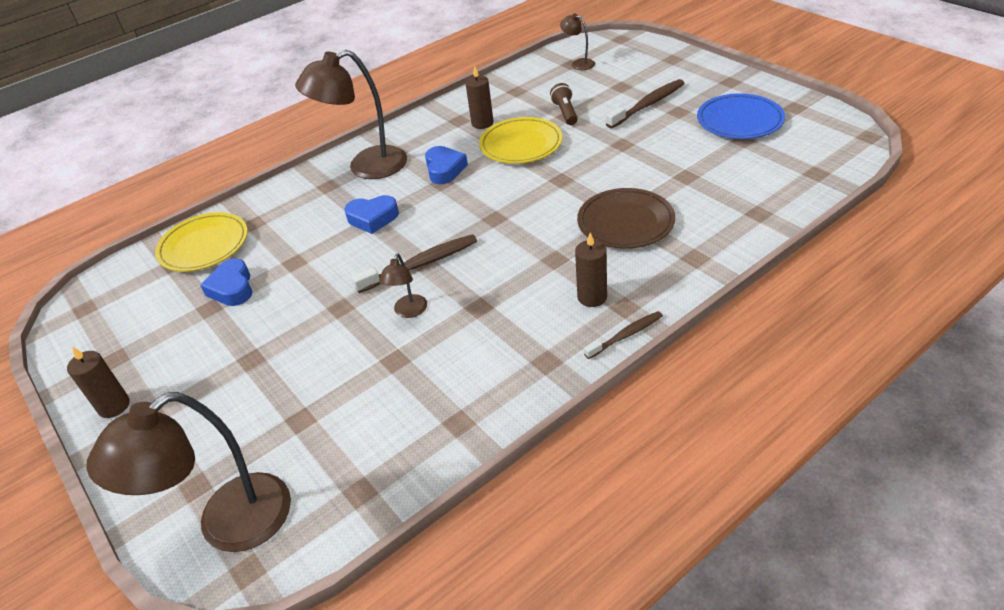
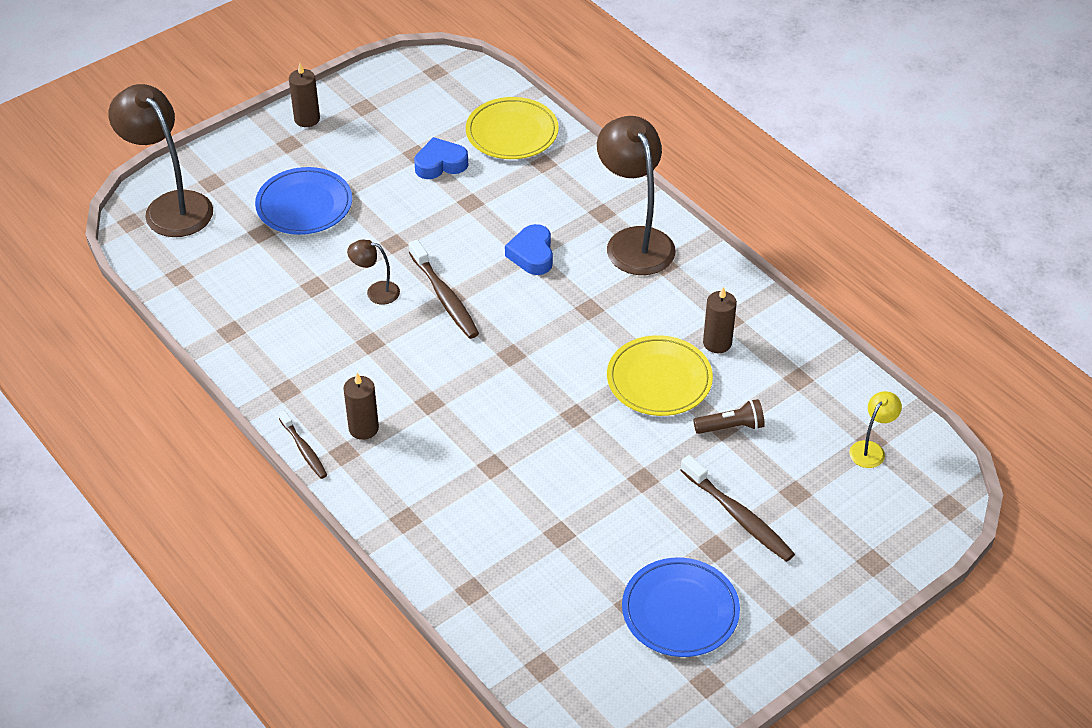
camera: 85 degrees right, 5 degrees up
(264, 387) = (304, 205): none -> blue plate
(444, 169) = (616, 310): blue heart -> none
(578, 63) = (871, 449): brown lamp -> yellow lamp
(625, 222) = (479, 466): brown plate -> none

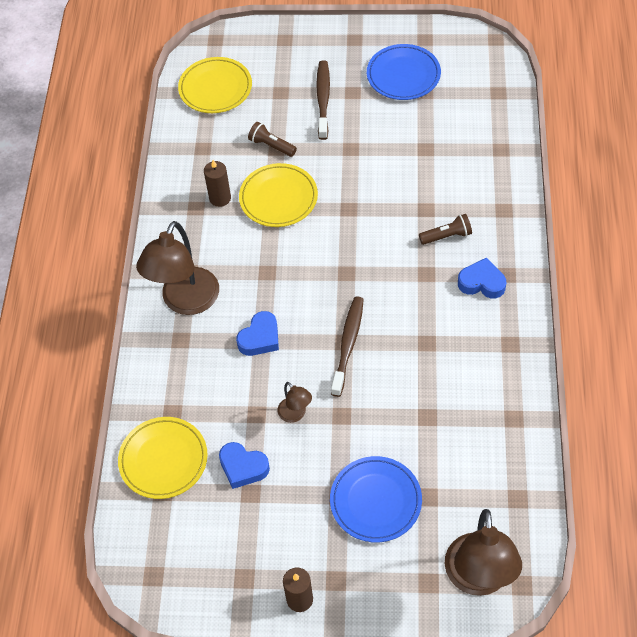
camera: 135 degrees left, 10 degrees up
(304, 449) = (530, 292): brown toothbrush -> none
(363, 428) = (482, 283): brown candle -> blue heart
(376, 292) = (389, 381): brown lamp -> brown lamp (295, 414)
(443, 452) = (447, 236): none -> brown flashlight
(871, 449) = (215, 88): yellow lamp -> yellow plate

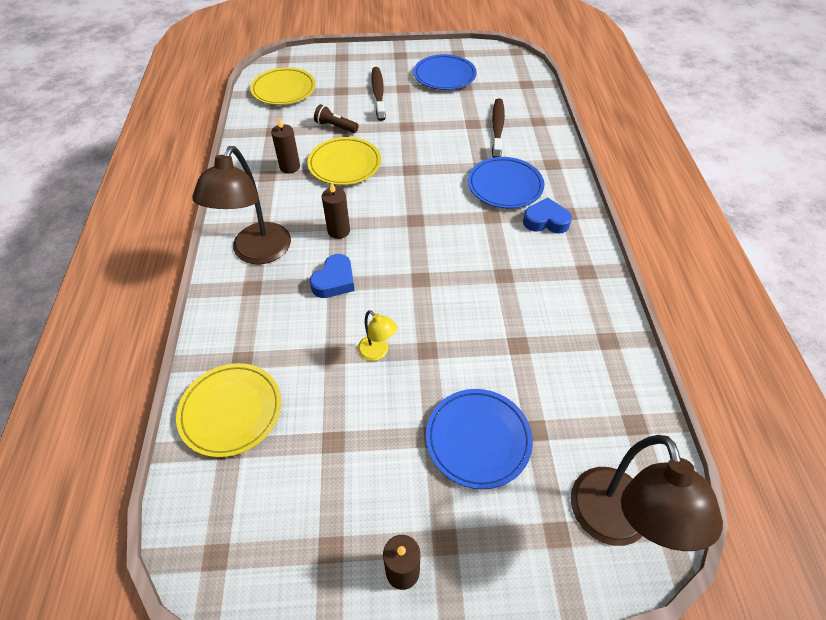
camera: 10 degrees left, 5 degrees down
(243, 467) = (323, 413): blue heart -> none
(267, 281) = (338, 231): none -> brown candle
(295, 414) = (377, 352): brown lamp -> yellow lamp
(348, 344) = (425, 281): brown toothbrush -> brown toothbrush (497, 128)
(447, 236) = (505, 186): brown flashlight -> blue plate

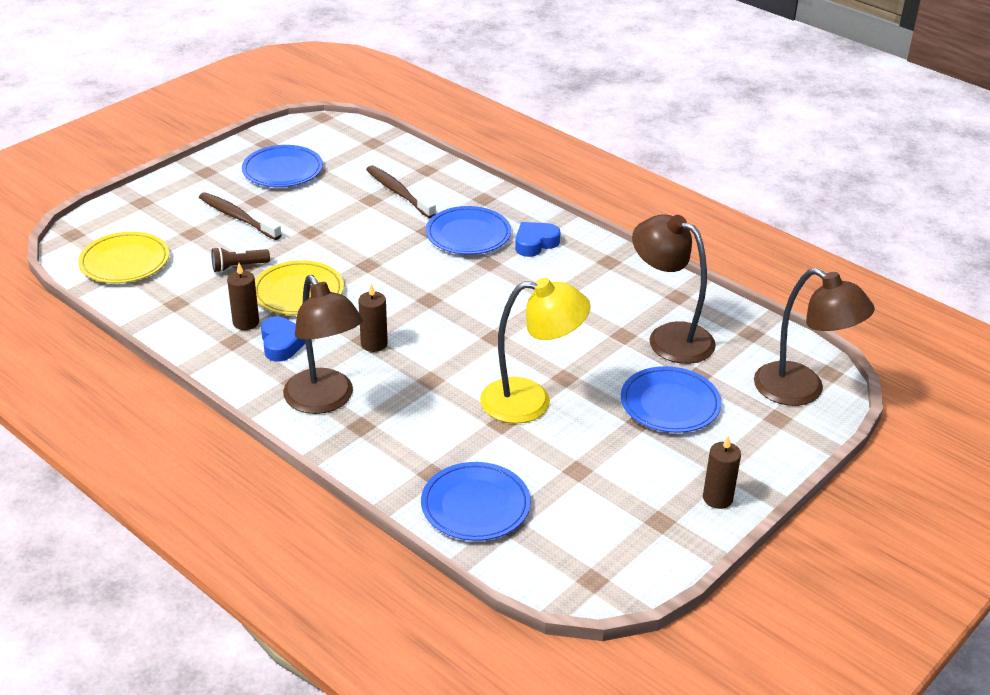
camera: 45 degrees left, 15 degrees down
(231, 411) = (475, 506): yellow plate -> blue plate
(334, 281) = (426, 379): blue heart -> blue heart (282, 343)
(377, 352) = (531, 401): yellow lamp -> yellow lamp, size x2.15
(554, 374) = (669, 337): none -> brown lamp

